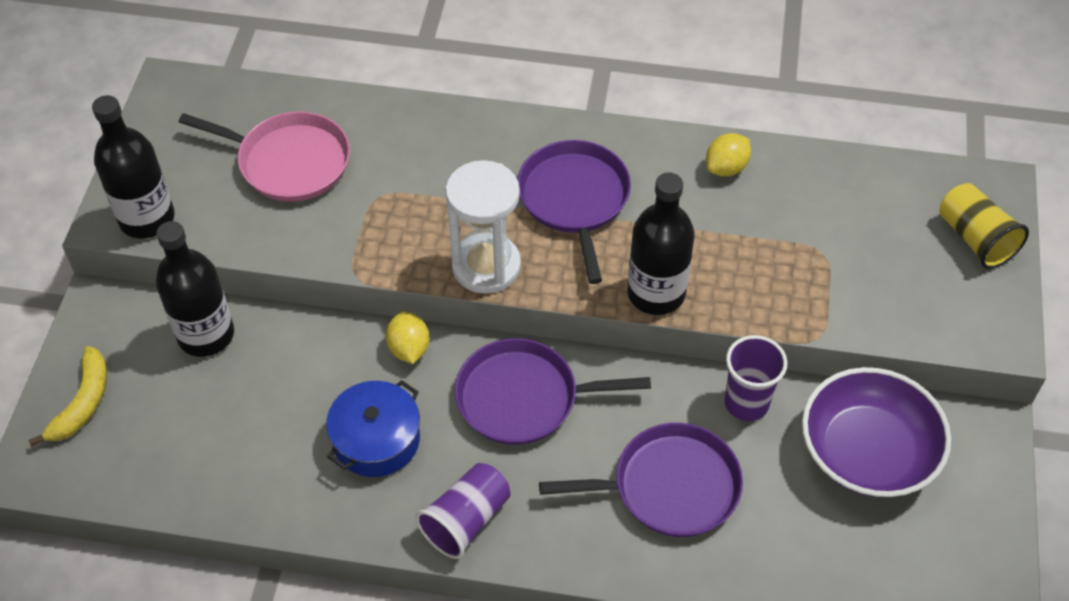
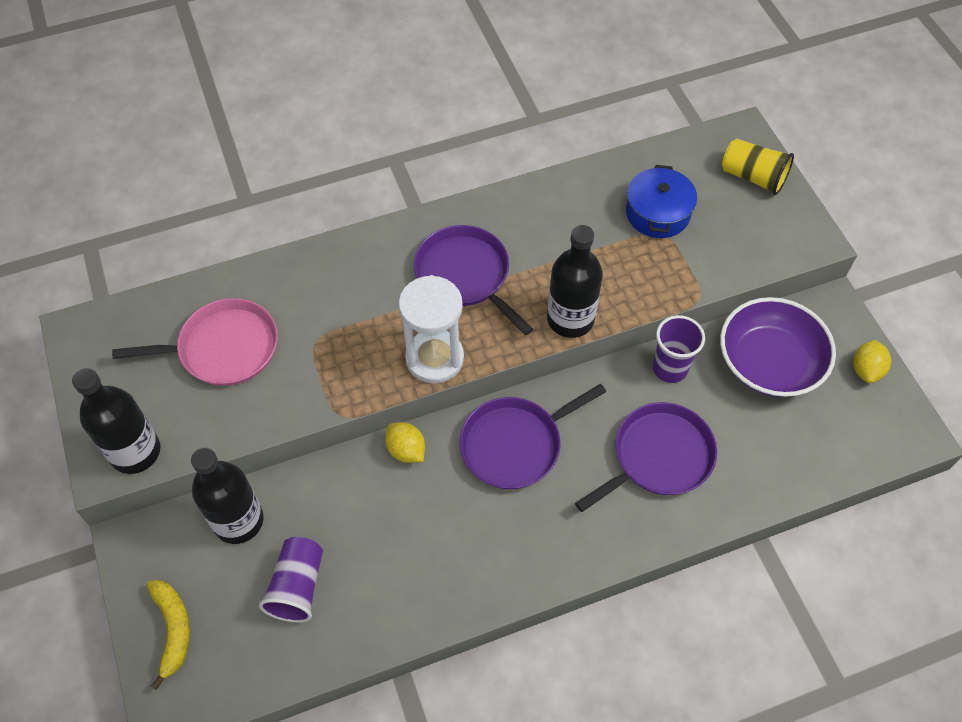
camera: 30 degrees left, 5 degrees up
(376, 440) = (429, 534): blue pot -> blue pot (657, 213)
(466, 520) = (535, 559): purple cup -> purple cup (297, 586)
(726, 168) = (557, 201): yellow lemon -> yellow lemon (866, 370)

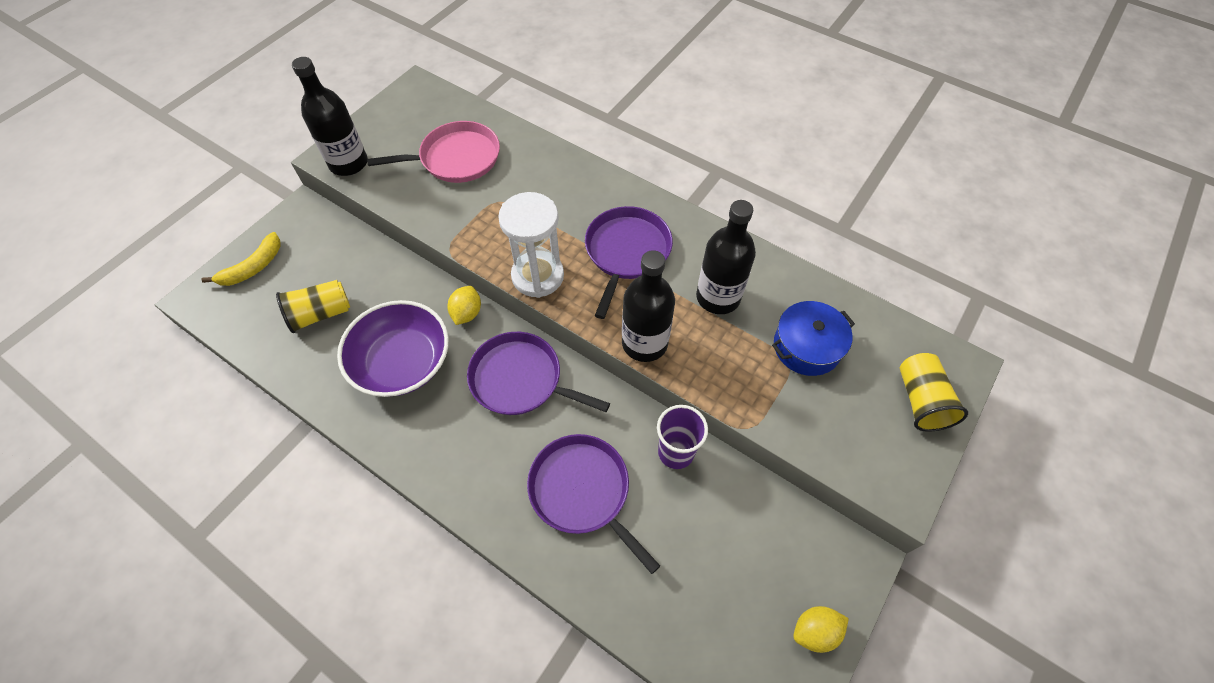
camera: 55 degrees right, 0 degrees up
(223, 348) = (456, 158): pink pan -> pink pan turned 60 degrees counterclockwise
(238, 521) = (350, 253): black bottle -> black bottle (718, 297)
(297, 586) = (320, 314): purple cup -> yellow cup
(658, 457) = (583, 491): purple pan -> purple pan turned 150 degrees counterclockwise
(769, 363) = (748, 533): purple bowl -> purple bowl (402, 362)

